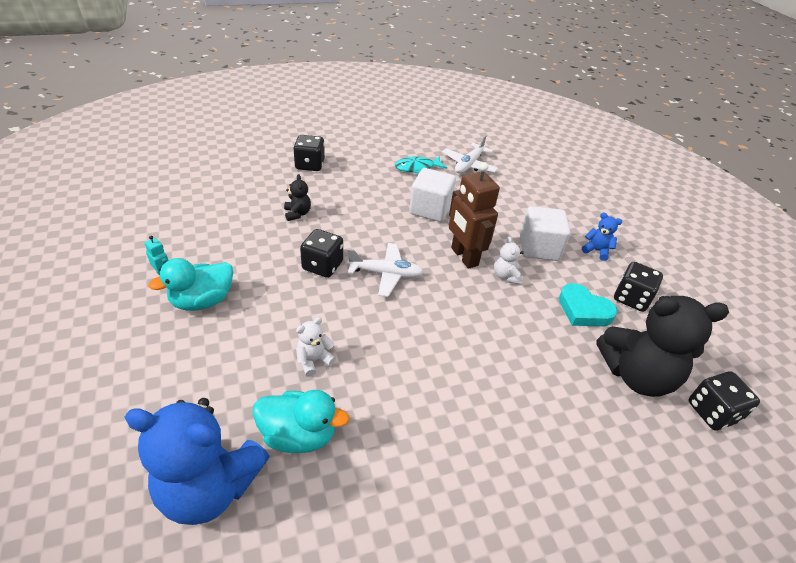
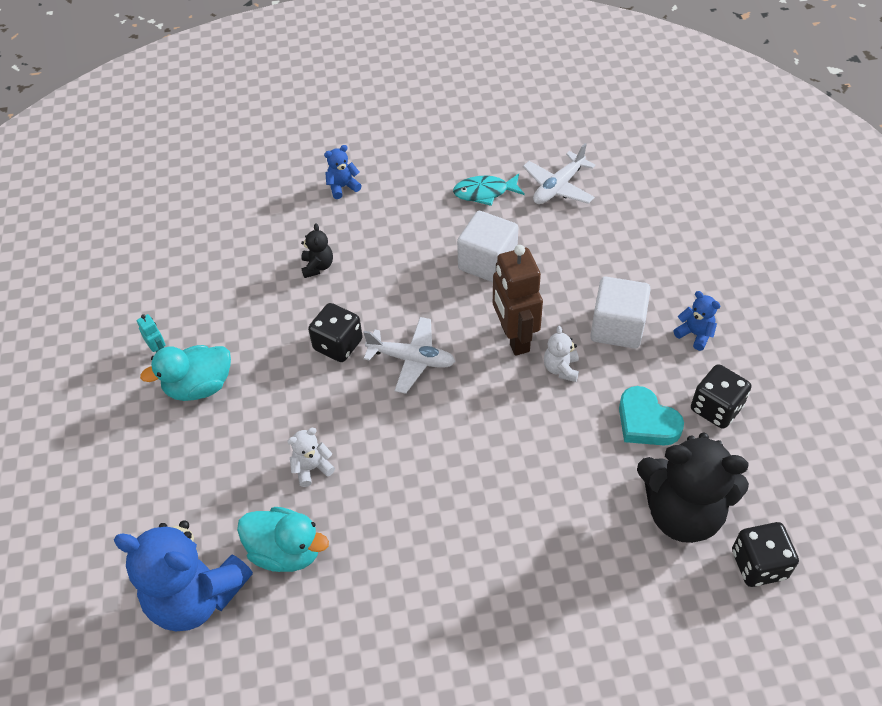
camera: 15 degrees right, 10 degrees up
(310, 165) = (343, 187): black dice -> blue teddy bear

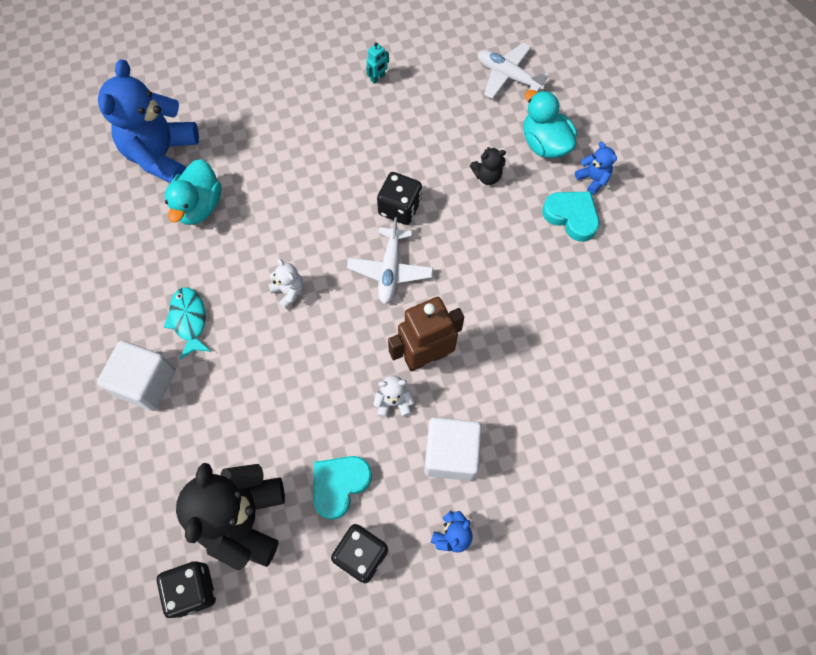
camera: 80 degrees right, 15 degrees up
(199, 386) = (345, 114): turquoise duck -> turquoise duck (544, 143)
(312, 468) = (273, 210): white teddy bear -> white teddy bear (288, 292)
(380, 208) = (571, 216): none -> turquoise heart
(485, 192) = (613, 311): turquoise fish -> turquoise fish (189, 320)
(487, 262) = (517, 323): white cube -> white cube (146, 383)
(558, 187) = (638, 385): white plane -> white plane (508, 76)

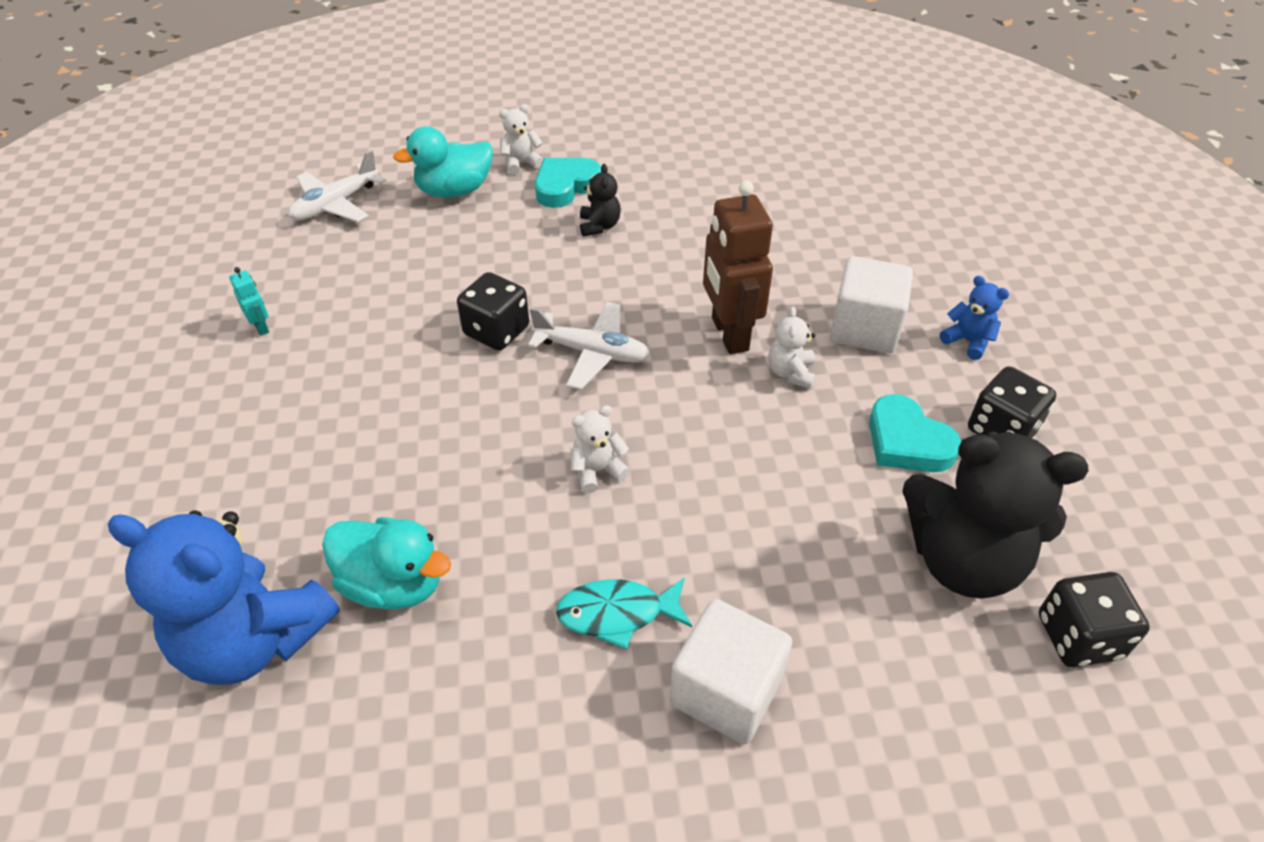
camera: 80 degrees left, 20 degrees down
(487, 176) = (480, 244): black teddy bear -> black teddy bear (599, 226)
(593, 179) = (521, 163): blue teddy bear -> white teddy bear

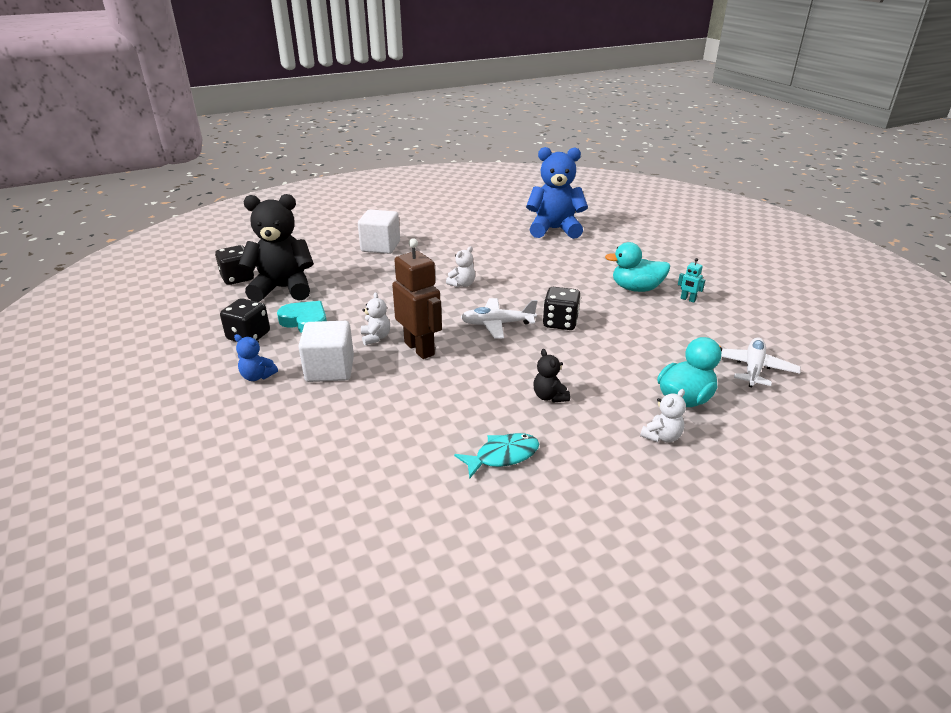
camera: 160 degrees right, 15 degrees down
(394, 583) = (520, 246): turquoise duck -> turquoise duck (636, 288)
(566, 186) = (603, 423): turquoise heart -> none
(617, 613) = (429, 253): turquoise fish -> turquoise fish (502, 456)

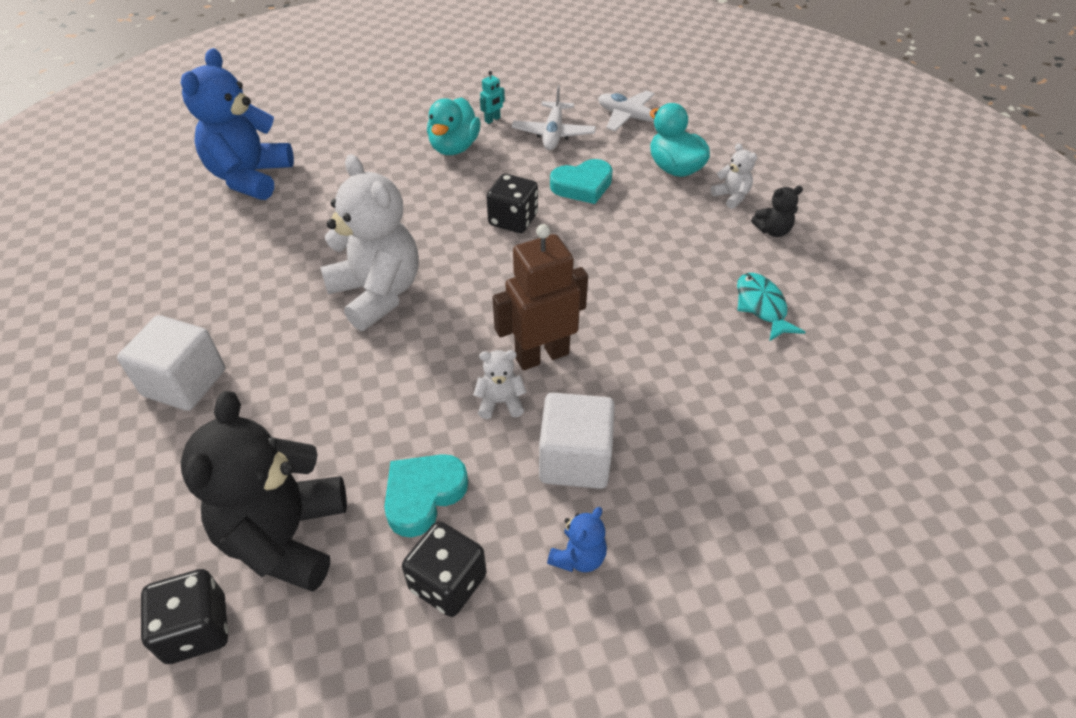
camera: 80 degrees left, 15 degrees up
(462, 284) = (377, 293): white teddy bear -> white teddy bear, size x2.30
(497, 324) = (500, 274): white plane -> white plane (553, 134)
(549, 396) = (663, 256): black teddy bear -> black teddy bear (772, 231)
(623, 349) = (582, 186): none -> turquoise heart

